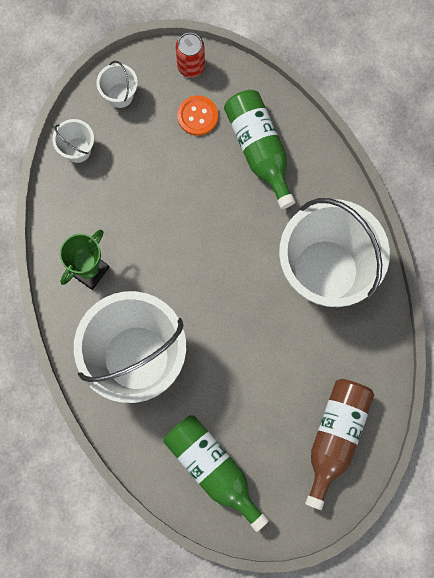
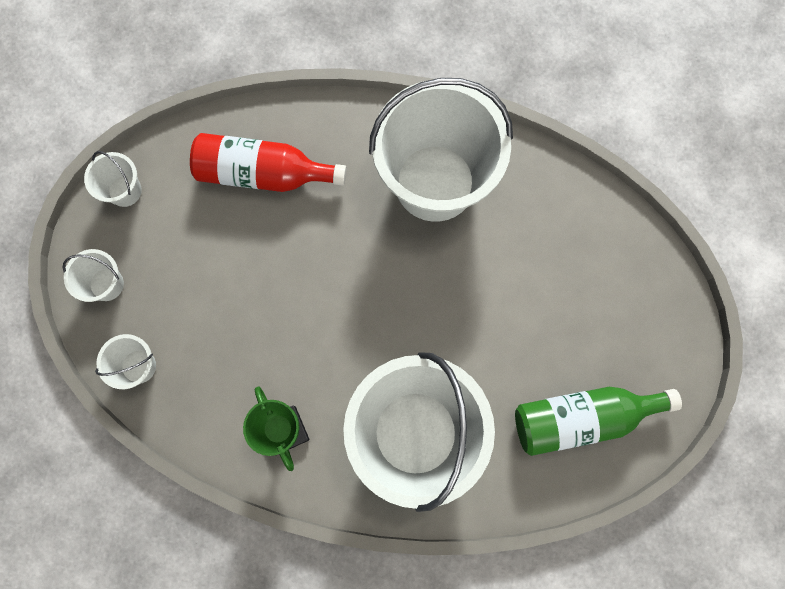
camera: 60 degrees left, 0 degrees up
(191, 66) = (125, 191): red can -> white bucket
(197, 116) = (185, 215): orange button -> none
(259, 150) = (263, 173): green bottle -> red bottle
(335, 437) = (614, 272): brown bottle -> none

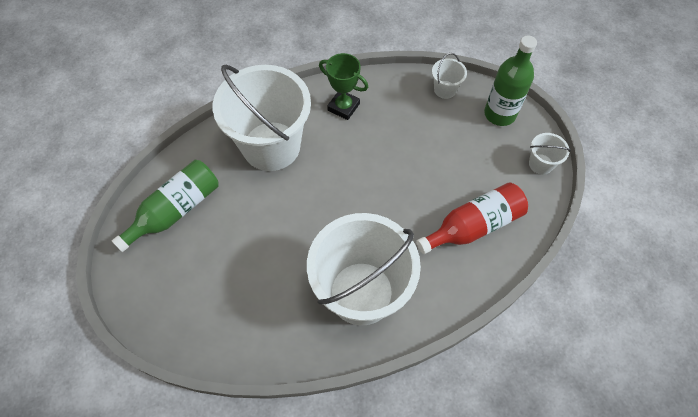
camera: 145 degrees right, 15 degrees down
(106, 284) = (499, 114): white bucket -> green bottle

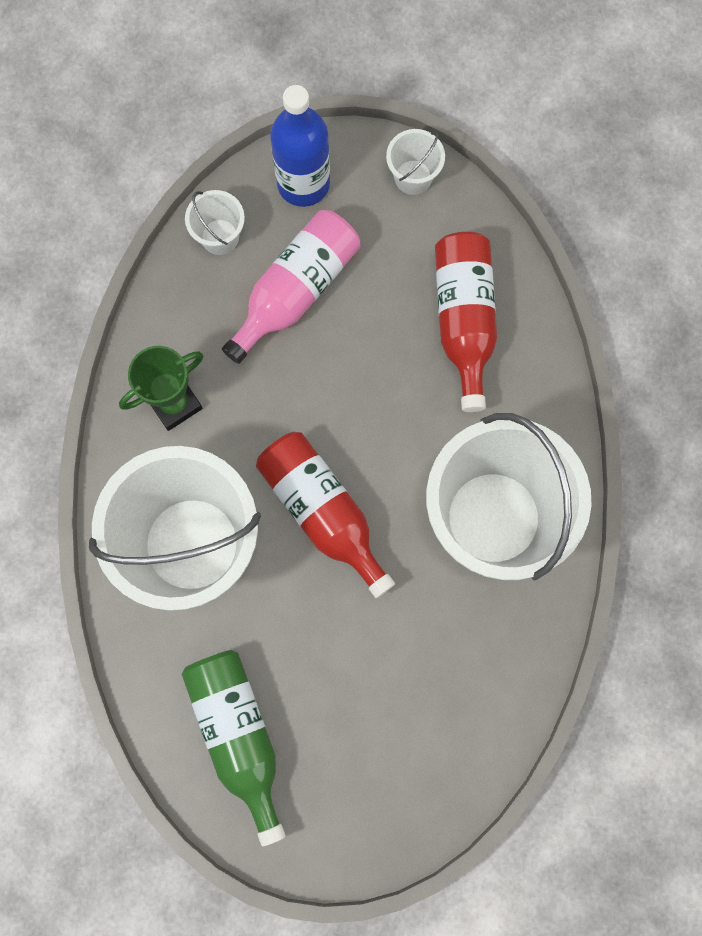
camera: 65 degrees left, 15 degrees up
(319, 200) = (322, 512): none -> red bottle
(437, 135) = (296, 291): none -> pink bottle
(499, 114) = (303, 183): green bottle -> blue bottle

